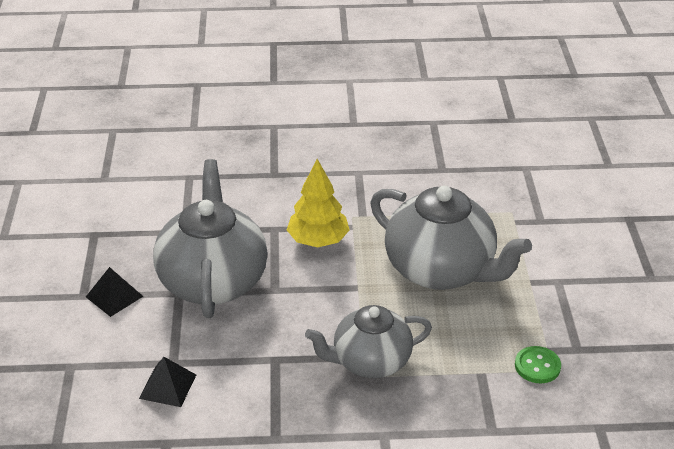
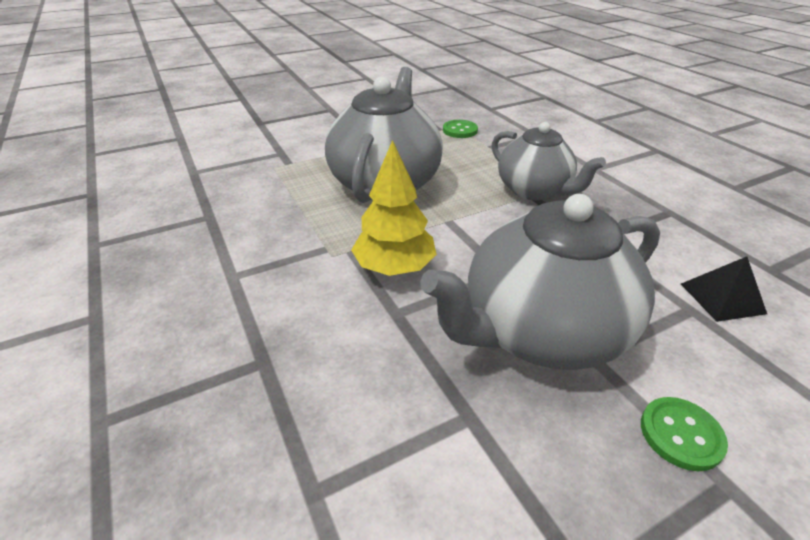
camera: 115 degrees left, 0 degrees up
(114, 296) = (681, 434): black pyramid -> green button

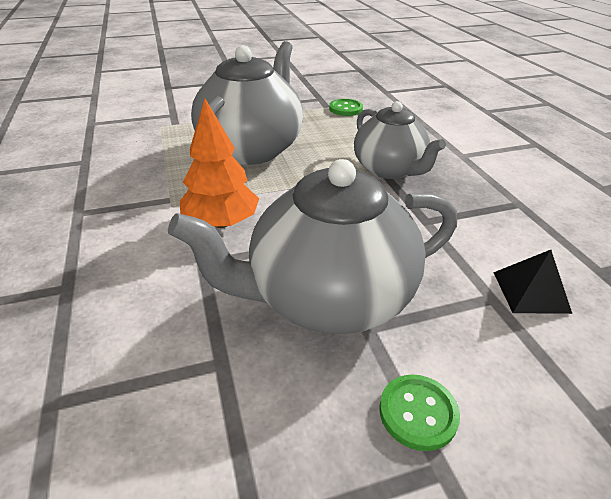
camera: 10 degrees right, 0 degrees up
(394, 267) = (221, 222): yellow tree -> orange tree

